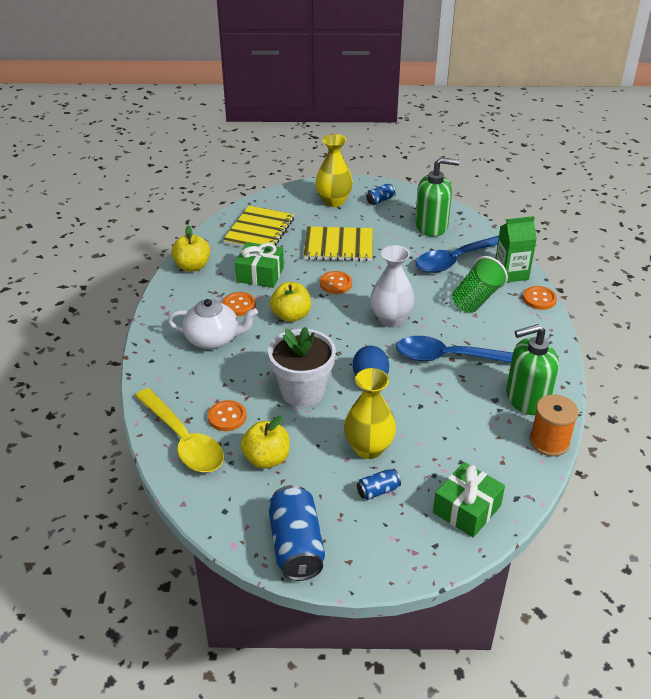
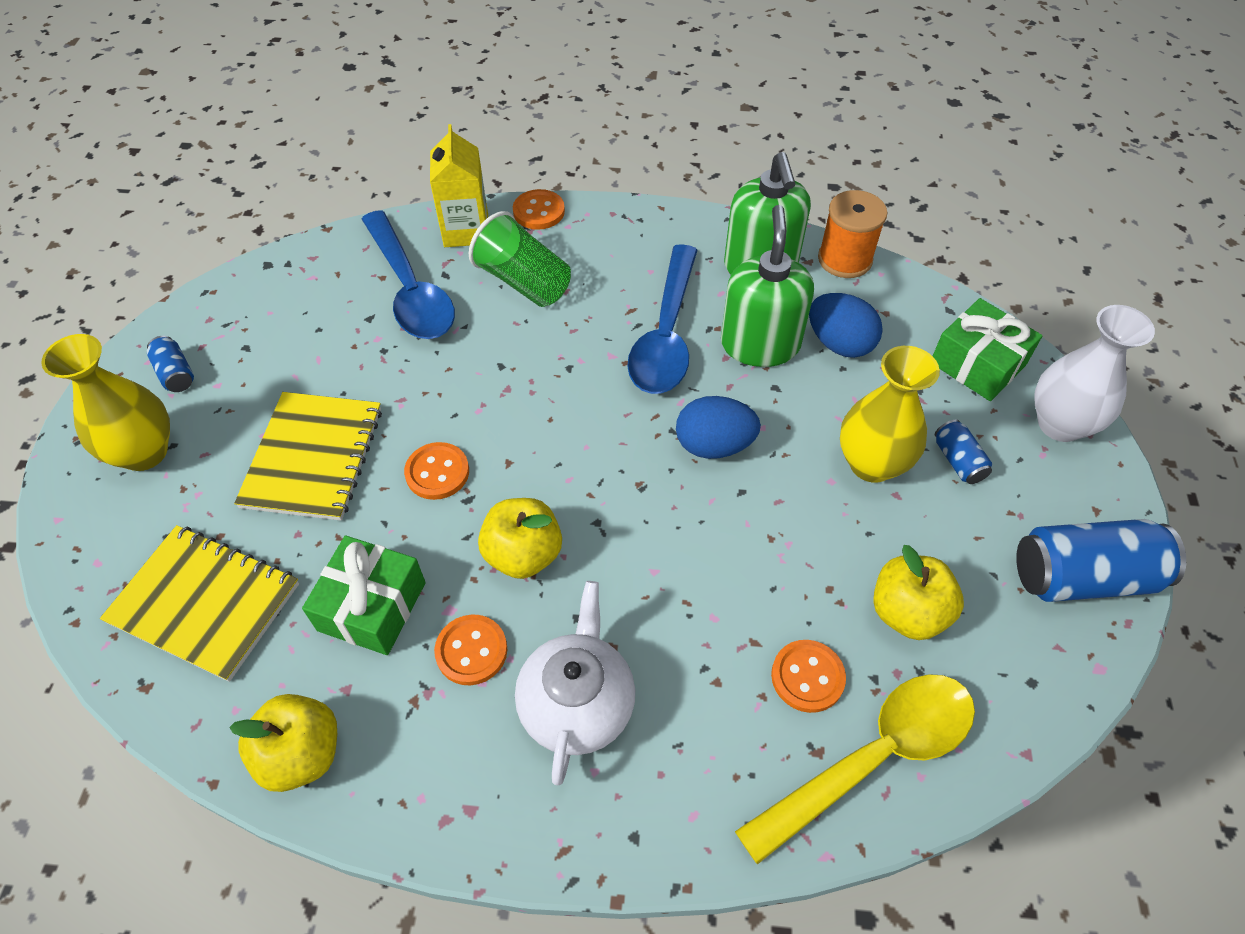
camera: 85 degrees left, 15 degrees up
(302, 391) = (740, 547): white flower pot -> none
(391, 319) = (559, 399): white vase -> white vase (1060, 424)
(431, 226) = (296, 308): green soap dispenser -> green soap dispenser (760, 344)
(465, 436) = (839, 343): none -> blue egg
(511, 273) = (466, 230): green carton -> yellow carton

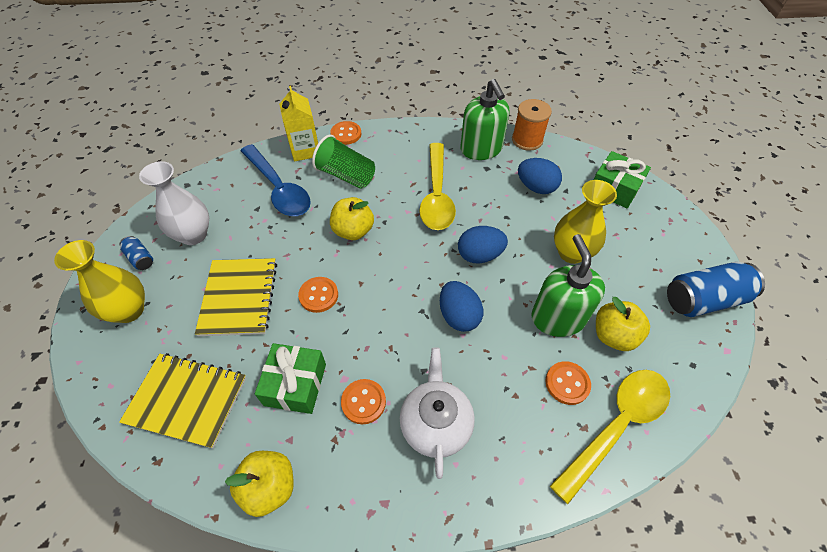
camera: 10 degrees left, 0 degrees up
(523, 554) = (382, 337): yellow apple -> yellow apple (353, 231)
(655, 539) = (459, 316): none -> blue egg
(666, 335) = (436, 195): blue spoon -> yellow spoon
(760, 344) = (491, 193): green soap dispenser -> green soap dispenser (557, 318)
(958, 461) = (618, 244): blue can -> none
(1060, 424) = (667, 216): white vase -> white vase (193, 235)

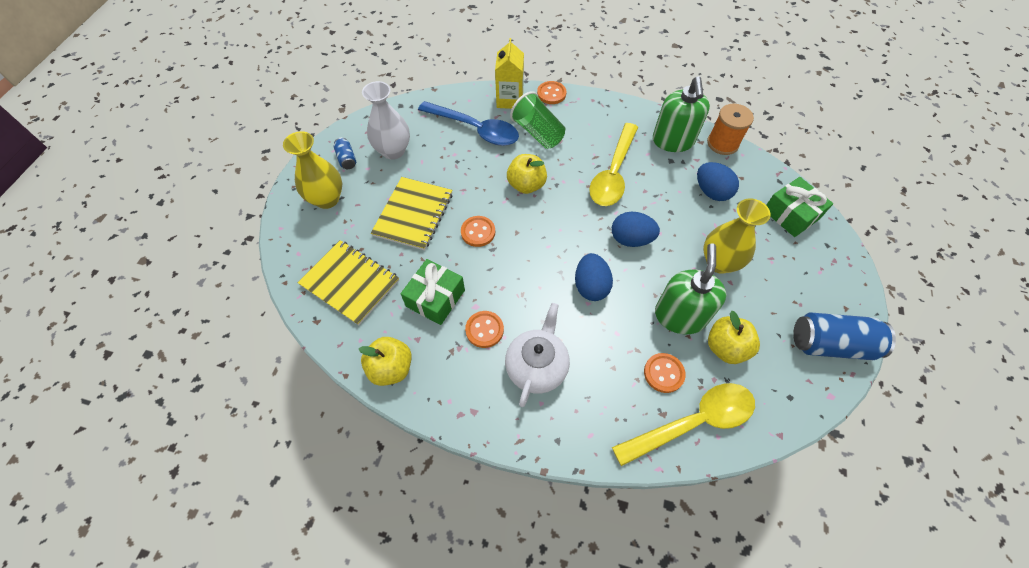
camera: 20 degrees right, 5 degrees up
(279, 188) = (475, 129): blue spoon -> blue spoon turned 45 degrees counterclockwise

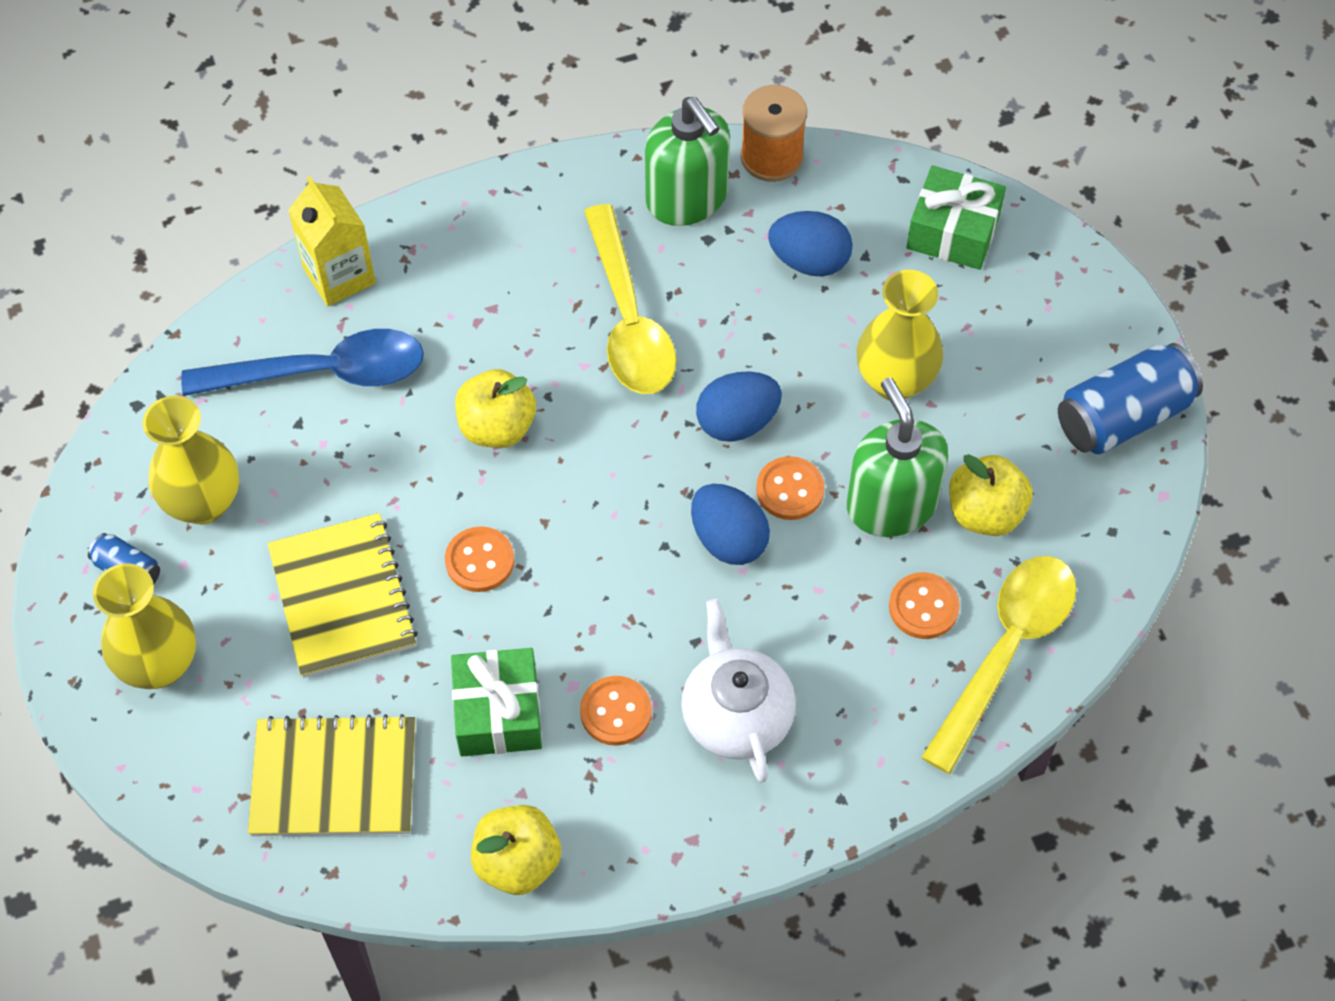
camera: 35 degrees left, 0 degrees up
(393, 151) = (203, 503): white vase -> yellow vase
(538, 133) = (442, 315): green cup -> none
(551, 94) = (408, 220): orange button -> orange button (790, 490)

